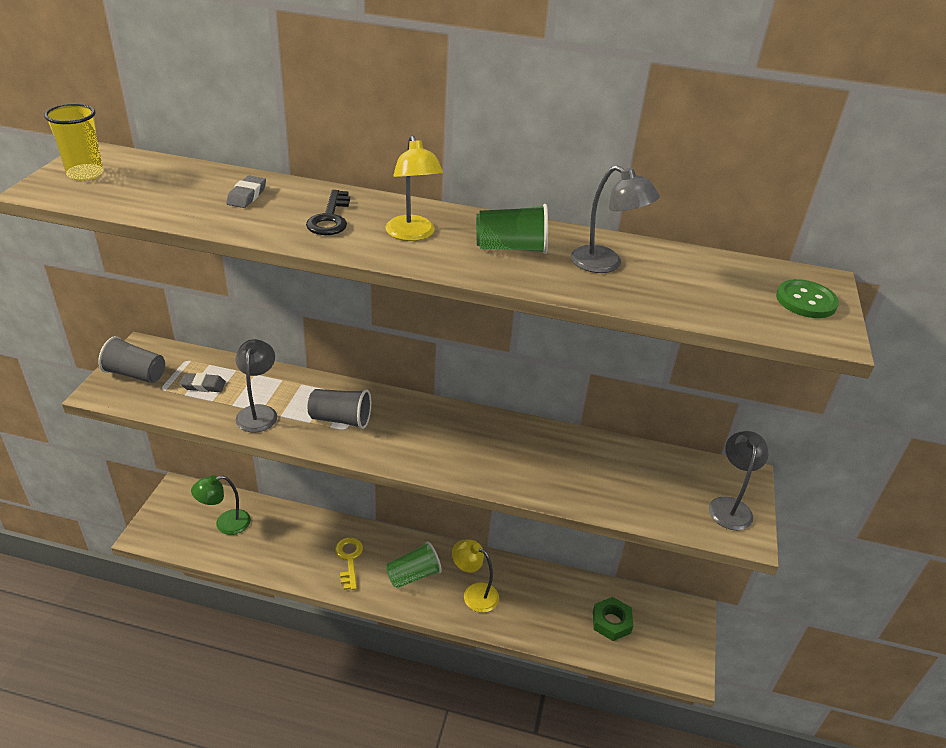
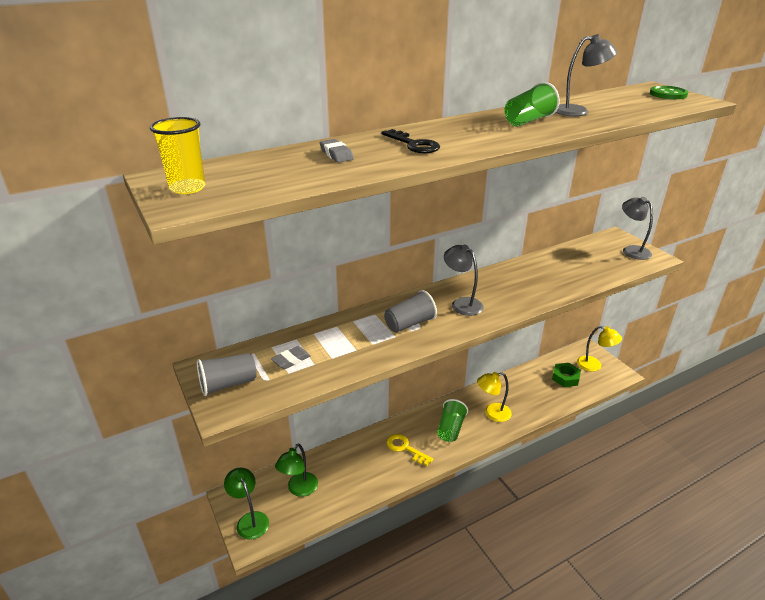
camera: 40 degrees left, 5 degrees down
(165, 518) = (250, 520): none -> green lamp
(258, 412) = (356, 351): grey lamp -> grey lamp (462, 303)
(412, 234) = (473, 134): yellow lamp -> yellow lamp (594, 365)

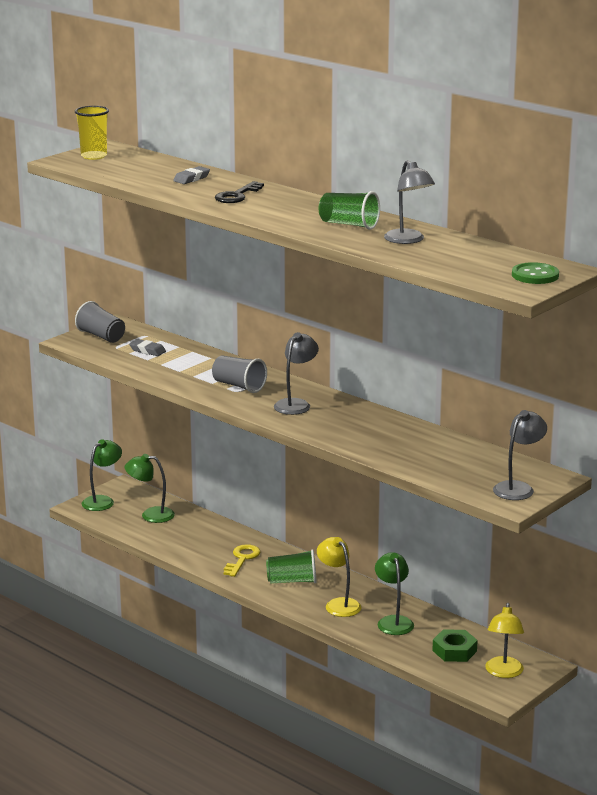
camera: 70 degrees right, 10 degrees down
(522, 394) = (393, 621): none -> green lamp

